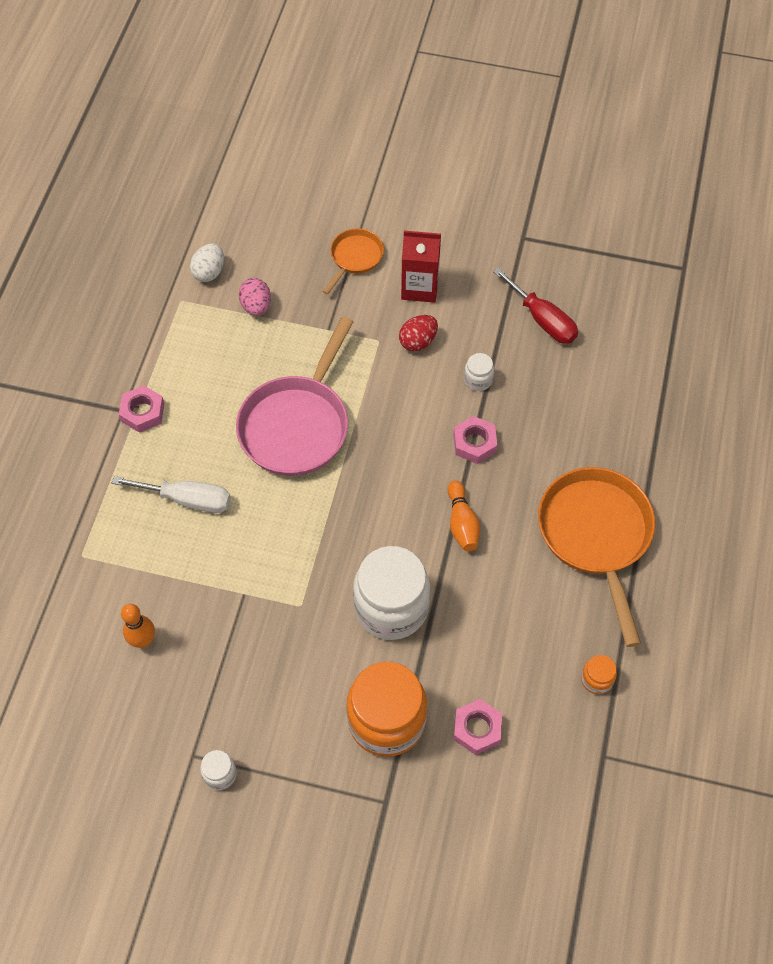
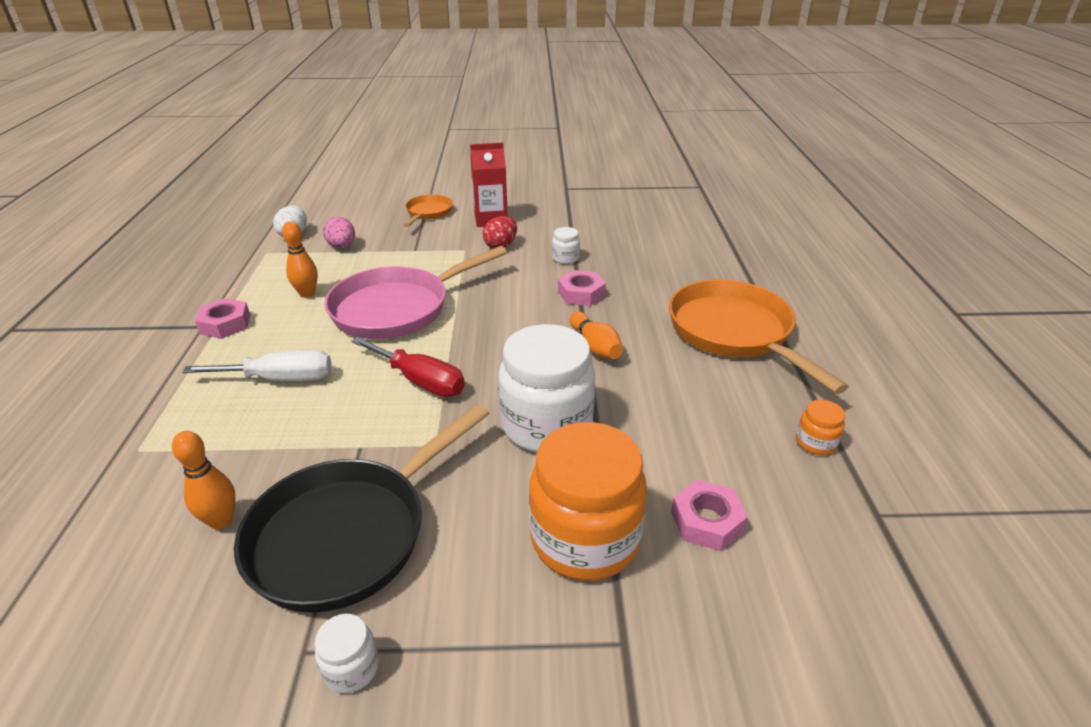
camera: 15 degrees left, 25 degrees down
(216, 382) = (307, 294): none -> orange bowling pin
(227, 674) = (348, 533): none -> black pan
(297, 425) = (397, 308): pink pan -> pink pan turned 45 degrees clockwise
(542, 320) = (604, 222): red screwdriver -> red screwdriver (420, 381)

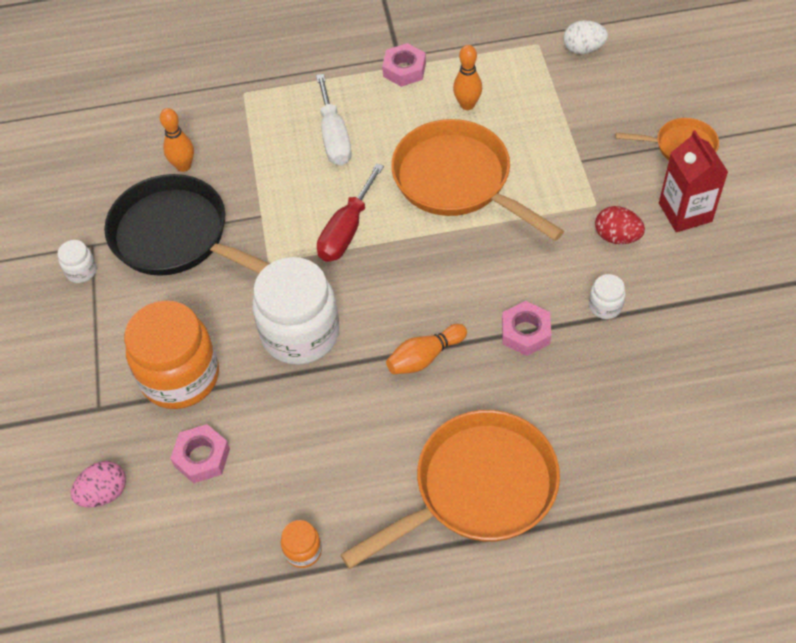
camera: 85 degrees right, 20 degrees up
(342, 247) = (569, 97): pink egg -> pink egg (104, 493)
(397, 308) = (458, 181): pink pan -> orange pan

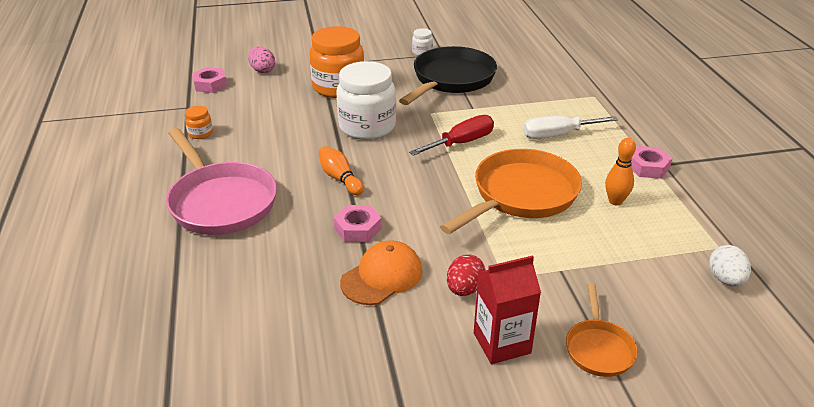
camera: 85 degrees right, 20 degrees down
(184, 166) = (515, 78): orange bowling pin -> none
(202, 457) = (278, 97): pink nut -> pink nut (210, 84)
(347, 230) = (461, 143): red screwdriver -> red screwdriver turned 120 degrees clockwise
(478, 489) = (220, 202): orange pan -> pink pan
(605, 306) = (382, 276): white jar -> orange cap

